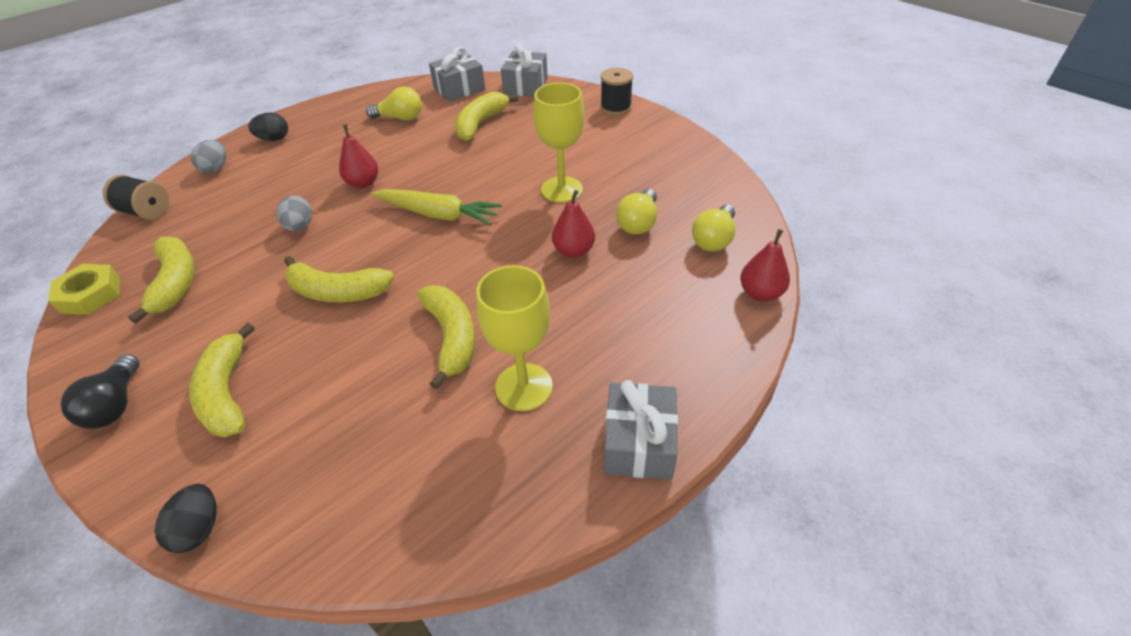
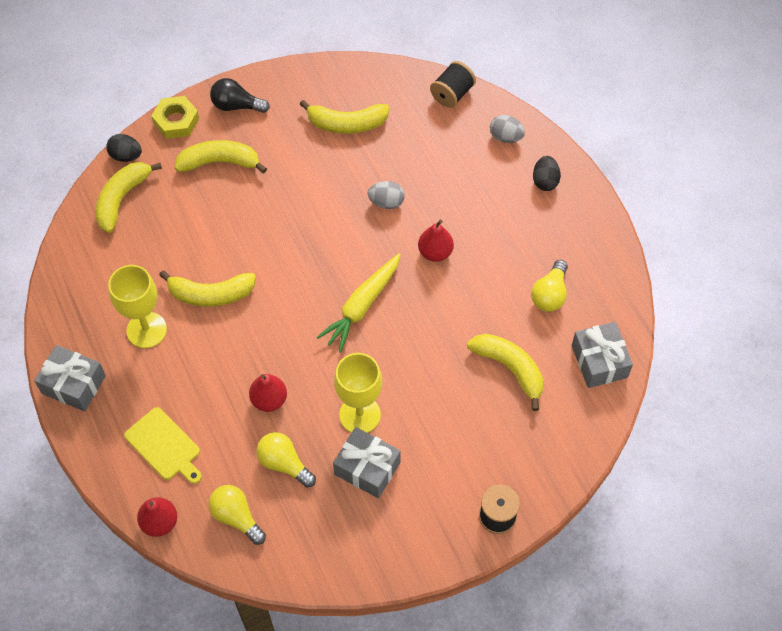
camera: 105 degrees right, 15 degrees up
(91, 295) = (354, 74): yellow nut -> yellow nut (176, 121)
(337, 292) = (291, 226): yellow banana -> yellow banana (122, 199)
(525, 86) = (583, 433): grey gift -> grey gift (367, 468)
(672, 317) = (164, 446): none -> yellow cutting board

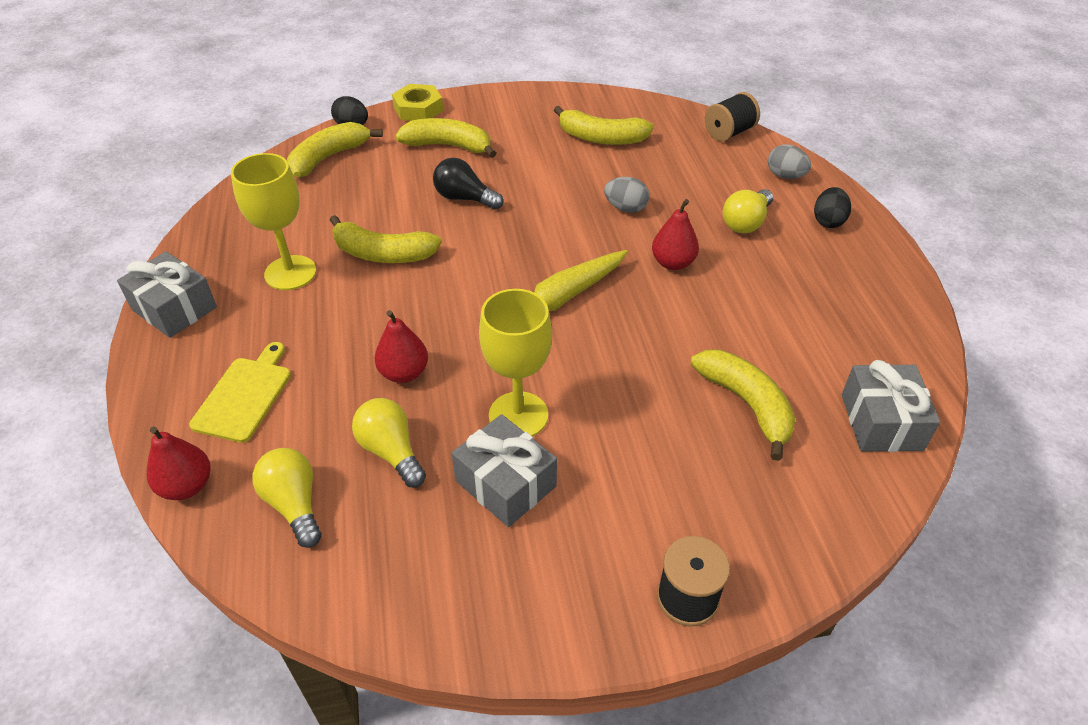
camera: 15 degrees right, 15 degrees down
(164, 446) = (244, 396): yellow cutting board -> yellow cutting board turned 135 degrees counterclockwise
(236, 105) = (487, 107): black light bulb -> black light bulb (464, 198)
(550, 294) = (818, 332): yellow light bulb -> yellow light bulb (746, 222)

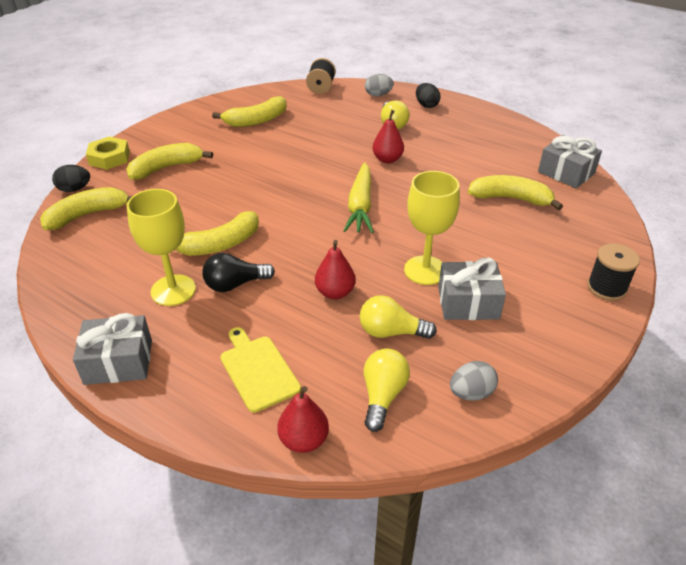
camera: 45 degrees left, 5 degrees down
(294, 504) = (383, 395): yellow light bulb -> yellow light bulb turned 90 degrees clockwise
(328, 157) = (87, 215): yellow banana -> yellow banana turned 60 degrees clockwise
(464, 198) = (224, 189): black light bulb -> black light bulb (235, 284)
(625, 208) = (324, 147): grey egg -> grey egg (471, 393)

